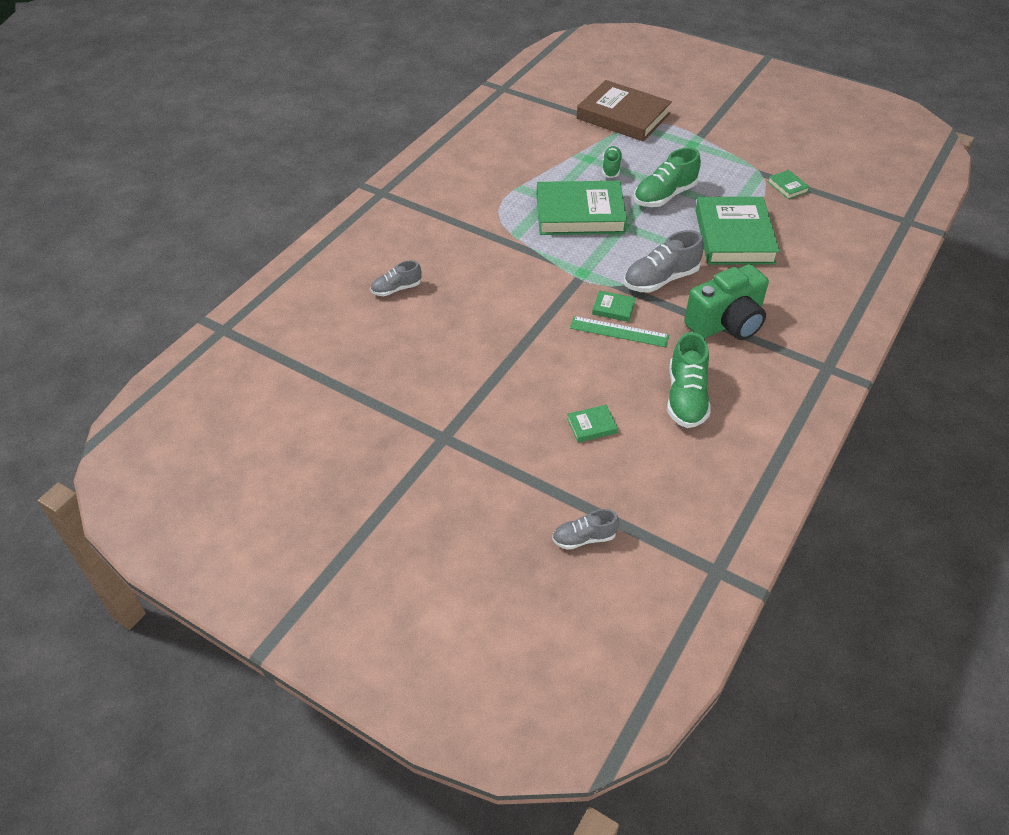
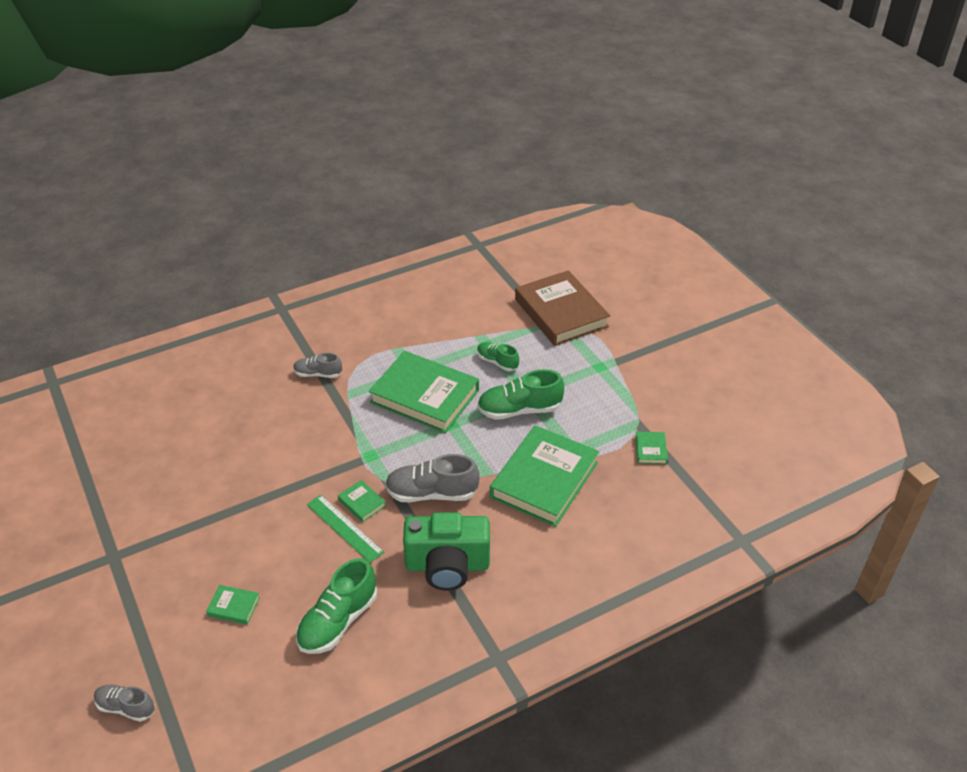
camera: 30 degrees right, 5 degrees down
(396, 289) = (207, 403): grey shoe -> grey shoe (318, 374)
(611, 168) = (497, 362): green shoe -> green shoe turned 90 degrees counterclockwise

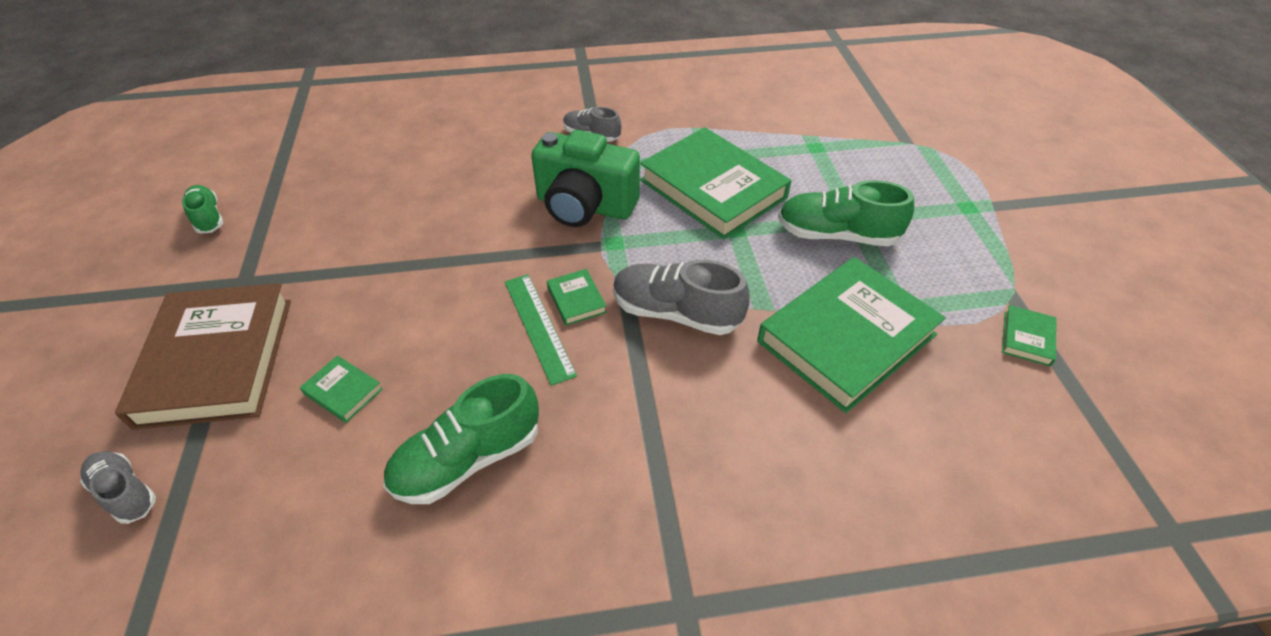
camera: 20 degrees right, 5 degrees up
(447, 565) = (659, 424): green camera -> green camera (584, 206)
(497, 362) = (823, 170): green shoe -> green shoe (208, 218)
(561, 313) = (927, 132): brown book -> brown book (217, 360)

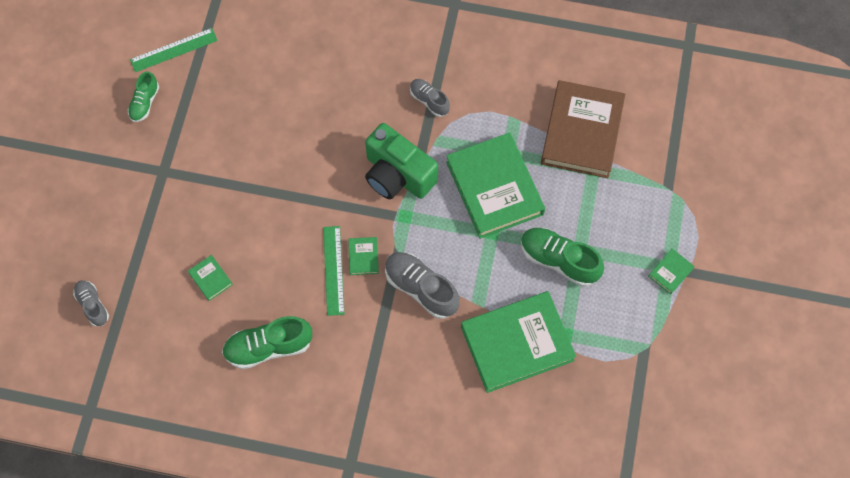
camera: 20 degrees right, 20 degrees up
(208, 218) = (145, 103): green shoe -> green shoe turned 150 degrees counterclockwise
(217, 360) = (143, 231): brown book -> brown book (582, 132)
(246, 162) = (174, 50): none -> green ruler
(1027, 338) = (629, 383): green book -> green book (670, 272)

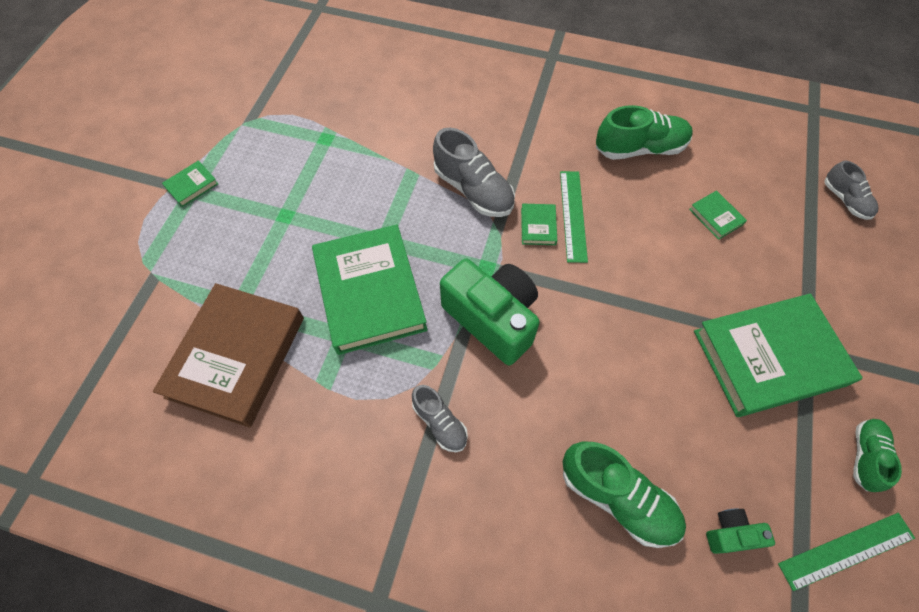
camera: 175 degrees left, 5 degrees down
(243, 53) = (730, 533): none -> green camera
(517, 343) = (378, 134): green book -> green book (768, 358)
(559, 260) = (312, 206): green shoe -> green shoe (617, 497)

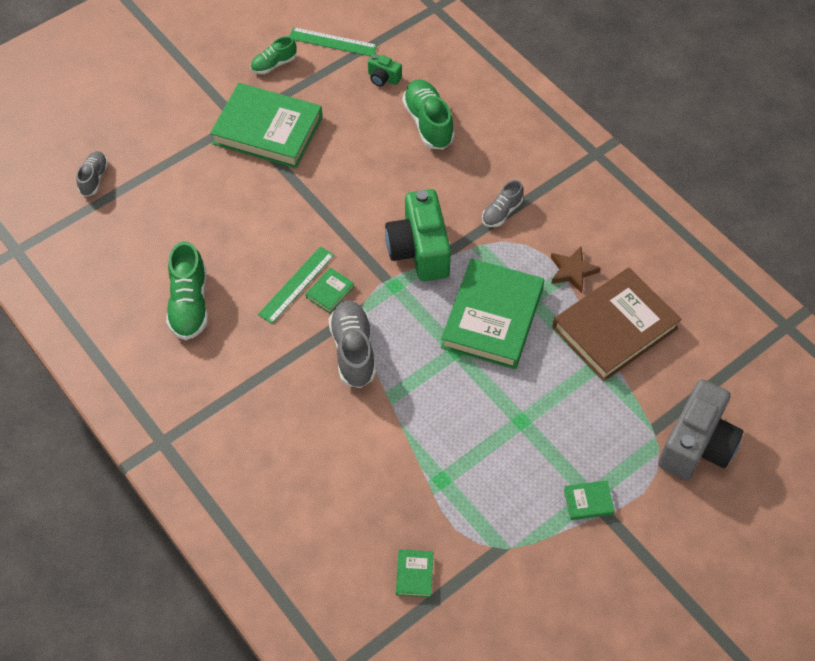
camera: 145 degrees left, 5 degrees down
(105, 285) = (696, 445): none -> grey camera
(316, 396) = (572, 271): none -> brown star
(440, 422) = (501, 212): grey shoe -> grey shoe turned 135 degrees counterclockwise
(639, 148) = (189, 304): green shoe -> green shoe turned 120 degrees counterclockwise
(715, 217) = (196, 222): green book -> green book (414, 574)

